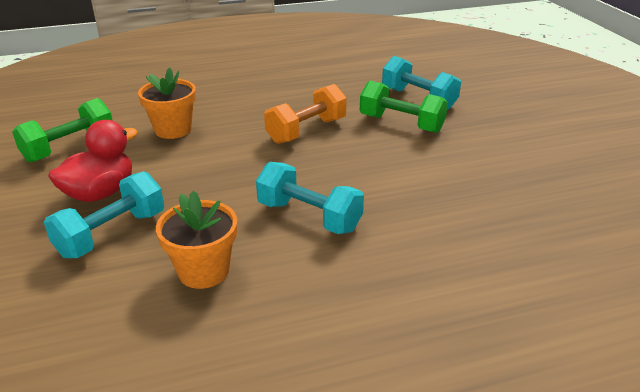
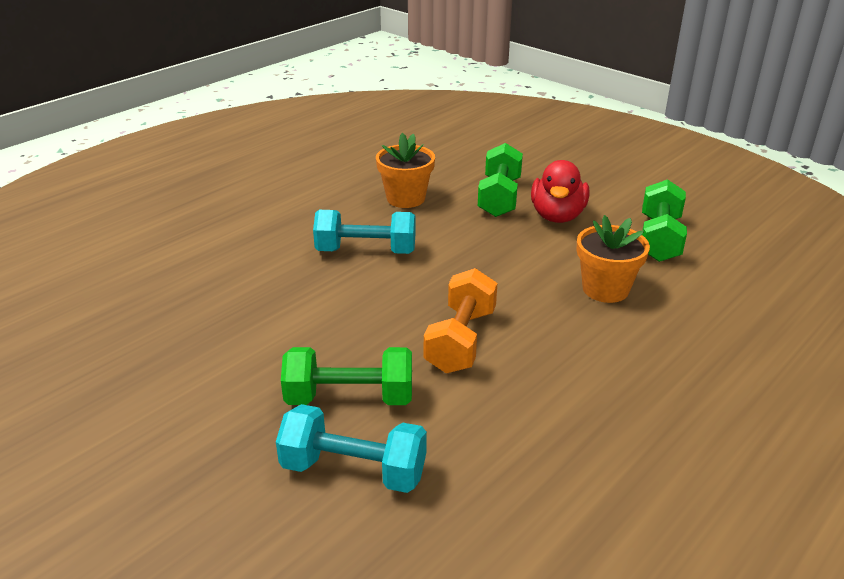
camera: 150 degrees right, 0 degrees up
(112, 234) = (499, 197): turquoise dumbbell -> green dumbbell

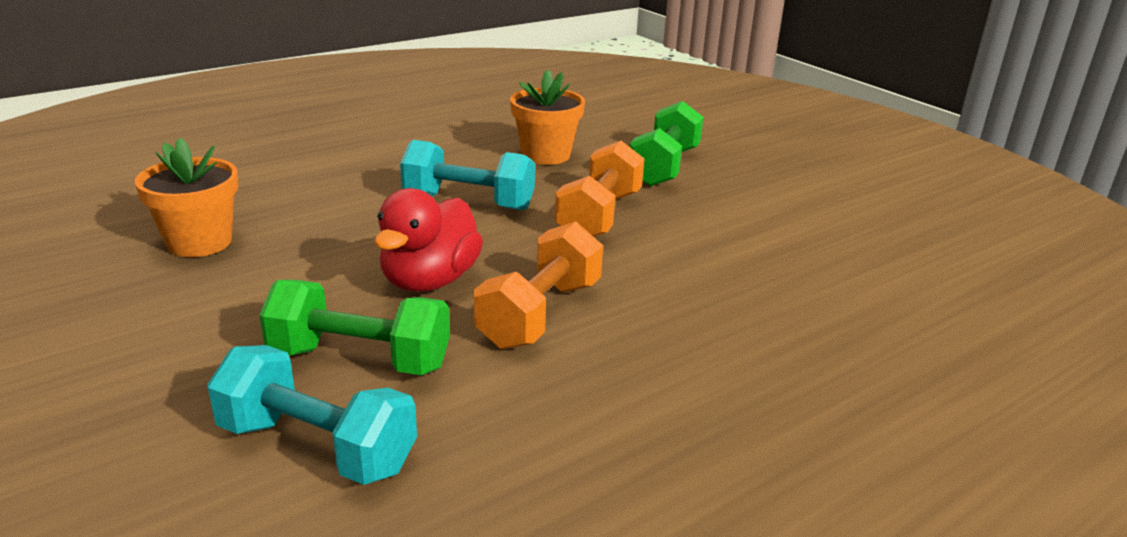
camera: 10 degrees right, 5 degrees down
(469, 249) = (599, 216): none -> orange dumbbell
(557, 216) = (731, 195): red duck -> red duck (429, 281)
(605, 289) = (763, 282): orange flower pot -> orange flower pot (199, 242)
(659, 239) = (860, 235): green dumbbell -> none

